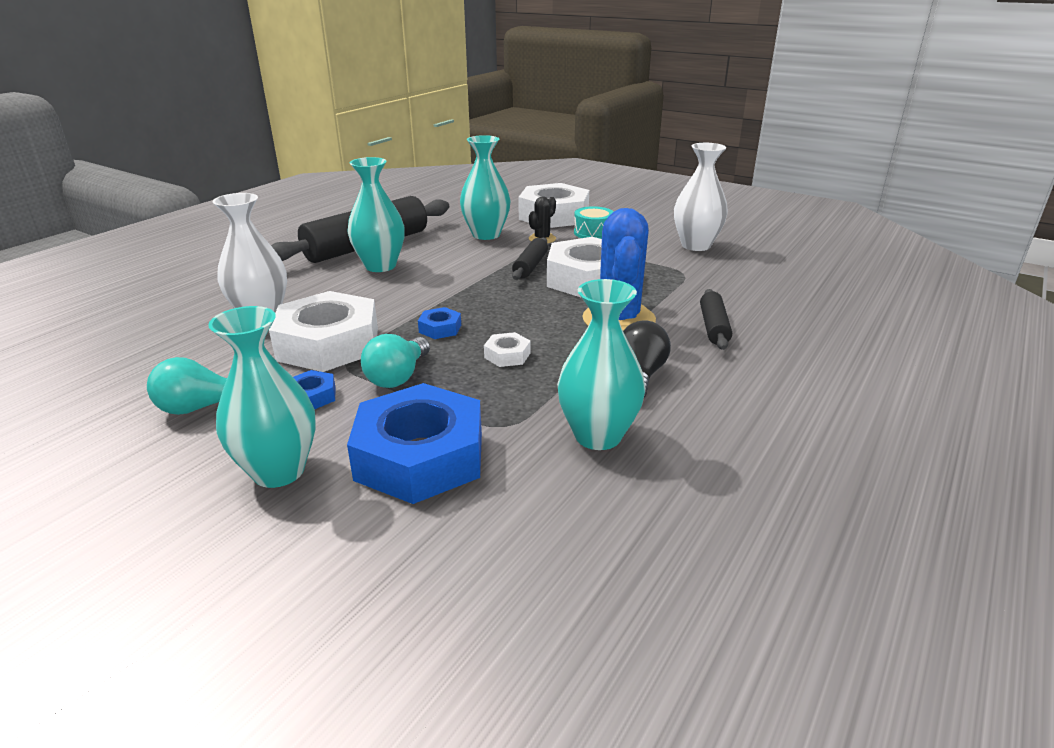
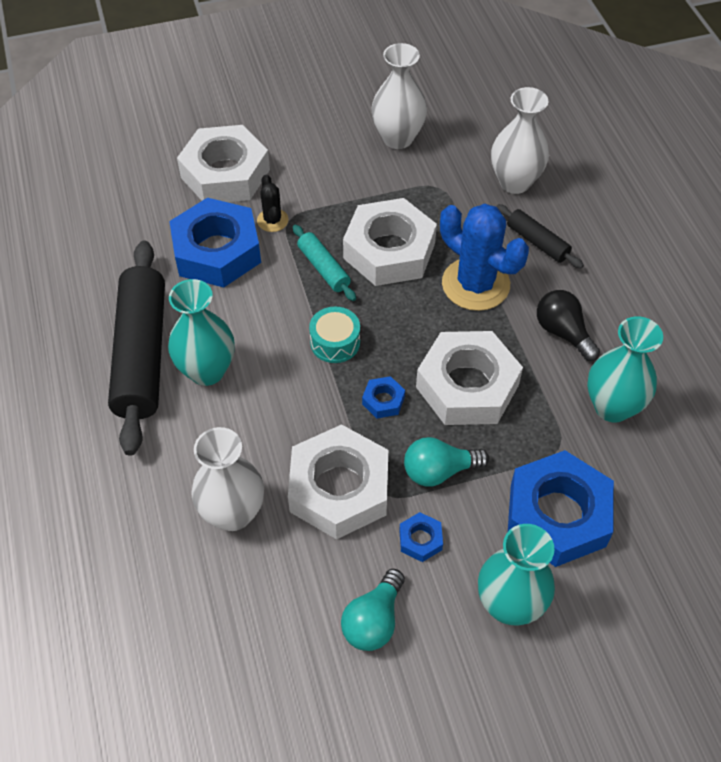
camera: 50 degrees left, 25 degrees up
(398, 377) = (439, 471): turquoise light bulb -> turquoise light bulb turned 105 degrees clockwise
(486, 235) = (217, 251): turquoise vase -> blue nut
(507, 355) = (467, 386): white nut -> white nut, size x2.39
(530, 266) = (323, 268): black rolling pin -> turquoise rolling pin
(593, 233) = (298, 178): turquoise drum -> turquoise drum (335, 342)
(753, 296) = (514, 182): none -> white vase

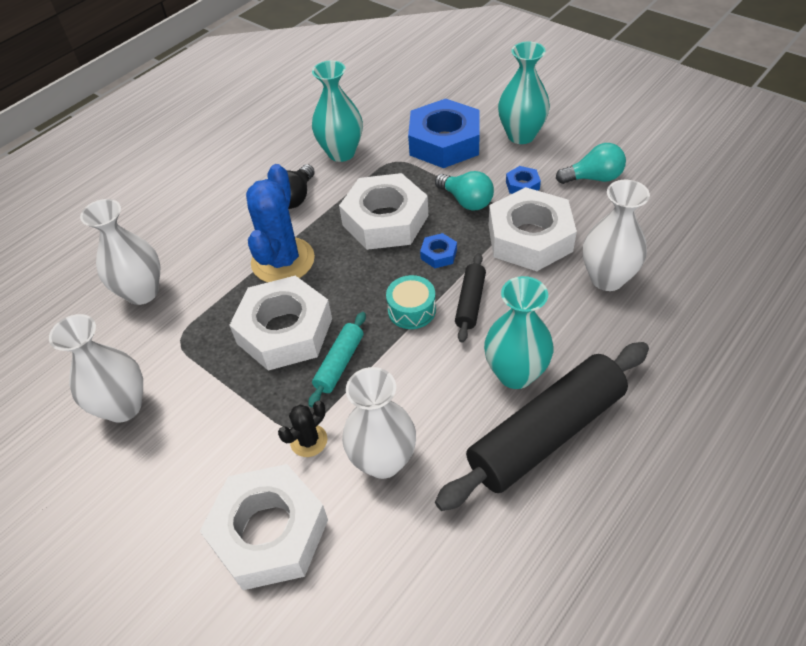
camera: 120 degrees left, 5 degrees down
(217, 251) = (383, 461): blue nut -> white vase
(537, 242) = (210, 248): black rolling pin -> black rolling pin (470, 302)

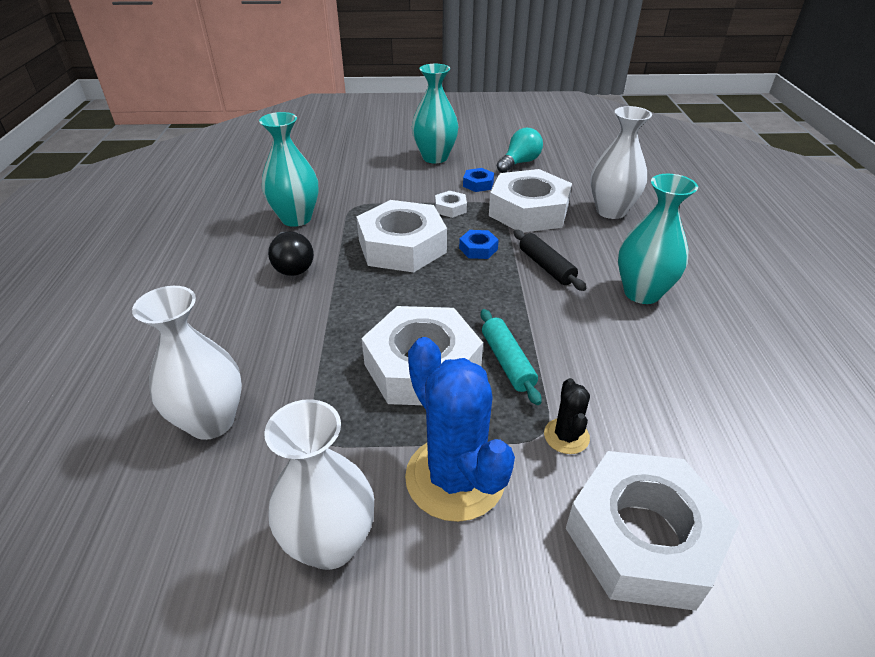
camera: 45 degrees left, 10 degrees down
(283, 261) = (345, 316): blue cactus -> blue cactus (455, 477)
(383, 461) = (644, 408): white vase -> none
(411, 310) = (510, 293): turquoise drum -> none
(444, 142) = (381, 181): blue nut -> none
(466, 201) = (450, 208): turquoise light bulb -> white nut
(546, 434) = (715, 317): black rolling pin -> none

